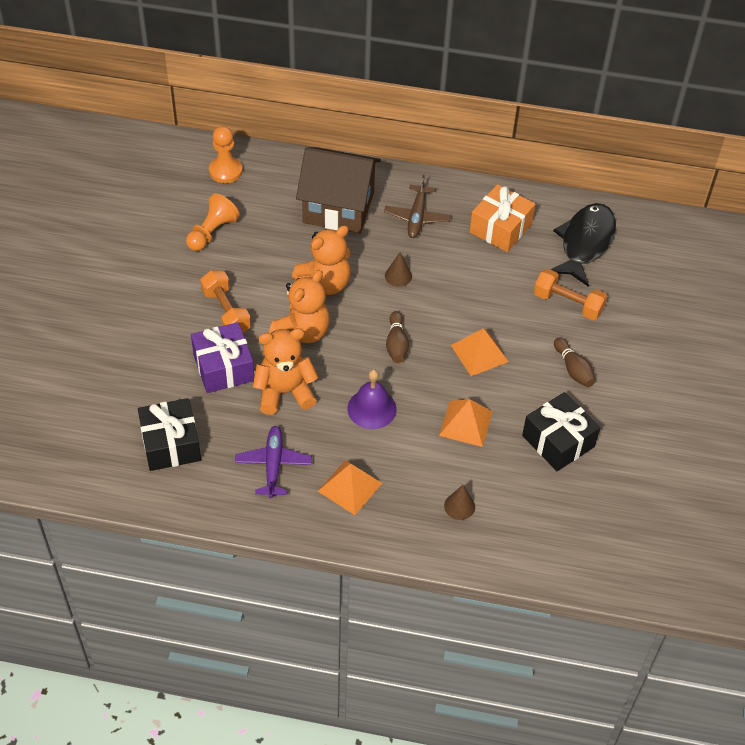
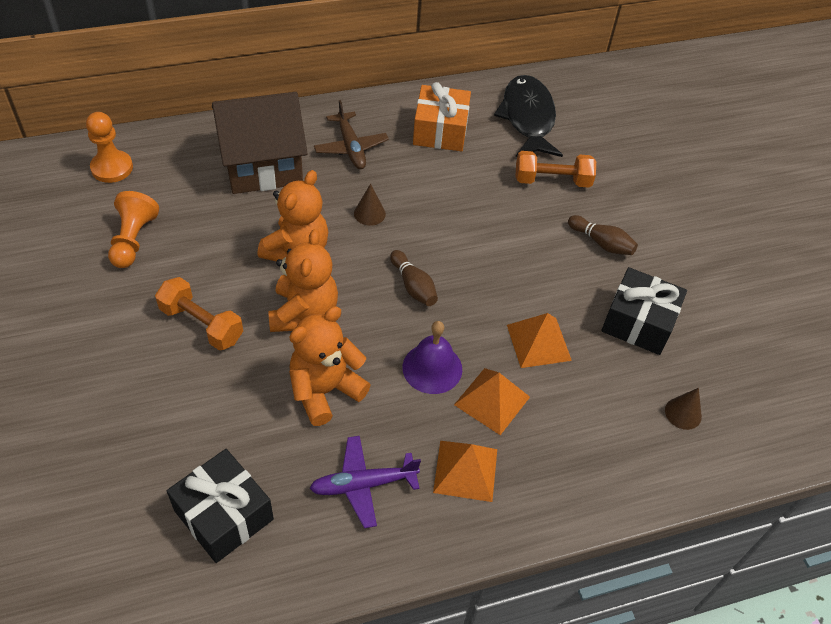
camera: 30 degrees left, 0 degrees up
(223, 367) = (235, 391): purple gift -> none
(273, 465) = (364, 484): purple plane -> purple plane turned 75 degrees counterclockwise
(459, 506) = (593, 438): brown cone -> brown cone (683, 413)
(479, 353) = (503, 262): orange pyramid -> orange pyramid (492, 400)

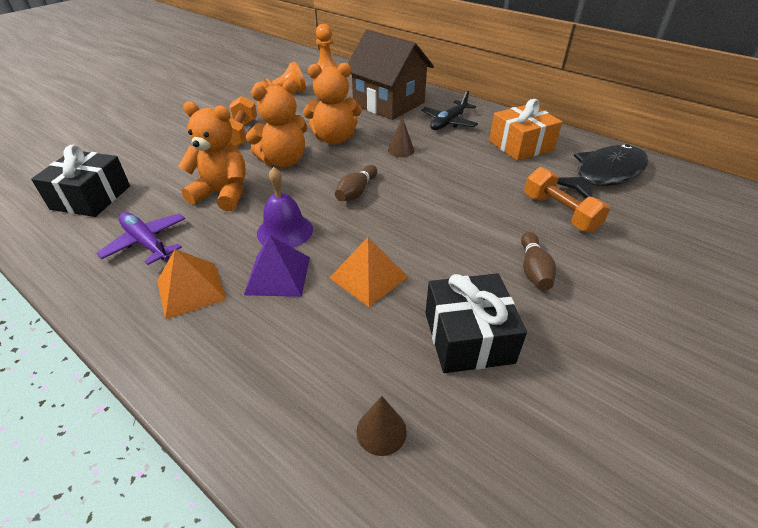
camera: 60 degrees right, 10 degrees down
(350, 147) = (449, 122): brown plane -> black plane
(492, 400) = (278, 275): orange pyramid -> purple pyramid

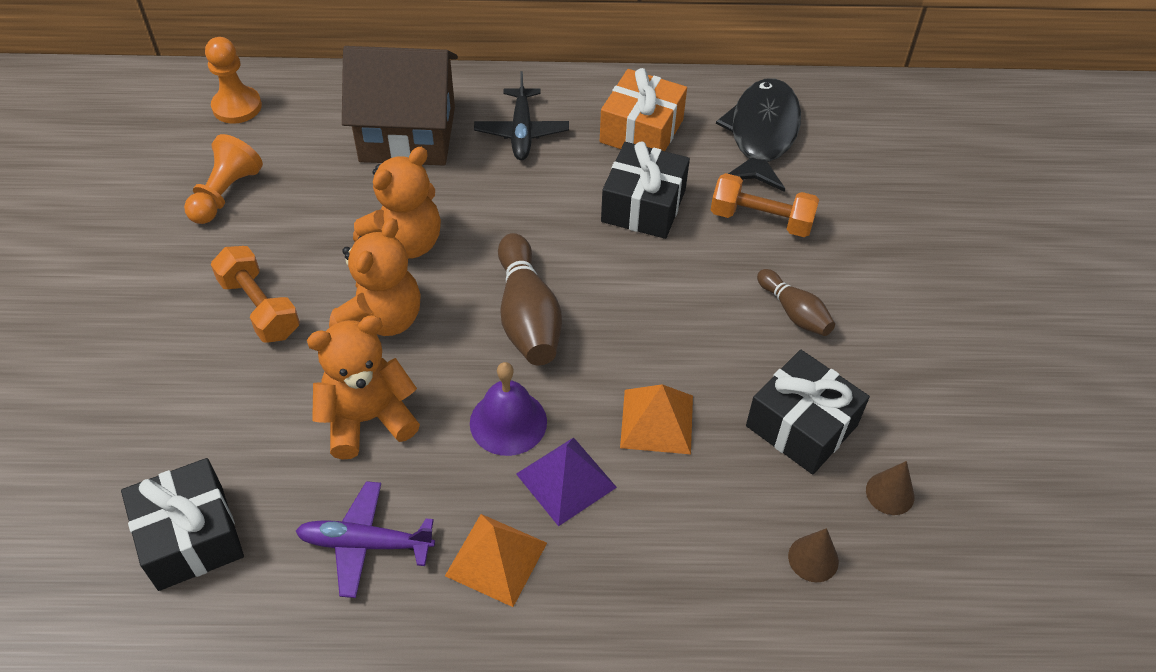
camera: 40 degrees left, 10 degrees up
(356, 192) = (527, 316): brown bowling pin -> brown bowling pin, size x1.69
(401, 150) = (511, 216): brown cone -> brown cone (890, 493)
(484, 175) = (643, 206): none -> black gift

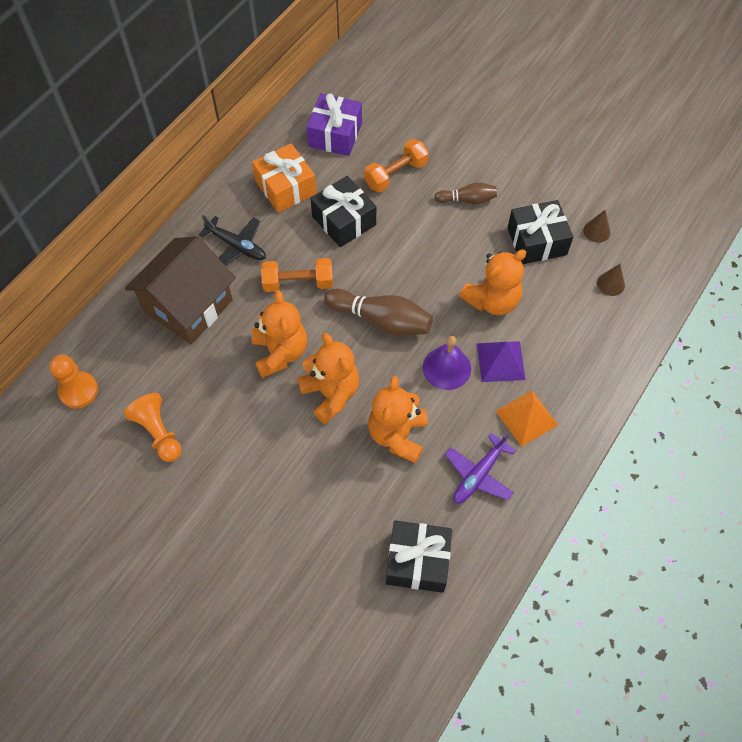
camera: 55 degrees left, 10 degrees up
(260, 307) = (273, 454): orange dumbbell -> orange dumbbell (298, 283)
(656, 421) = (492, 300): orange pyramid -> orange teddy bear
(762, 135) = (335, 134): black fish -> purple gift

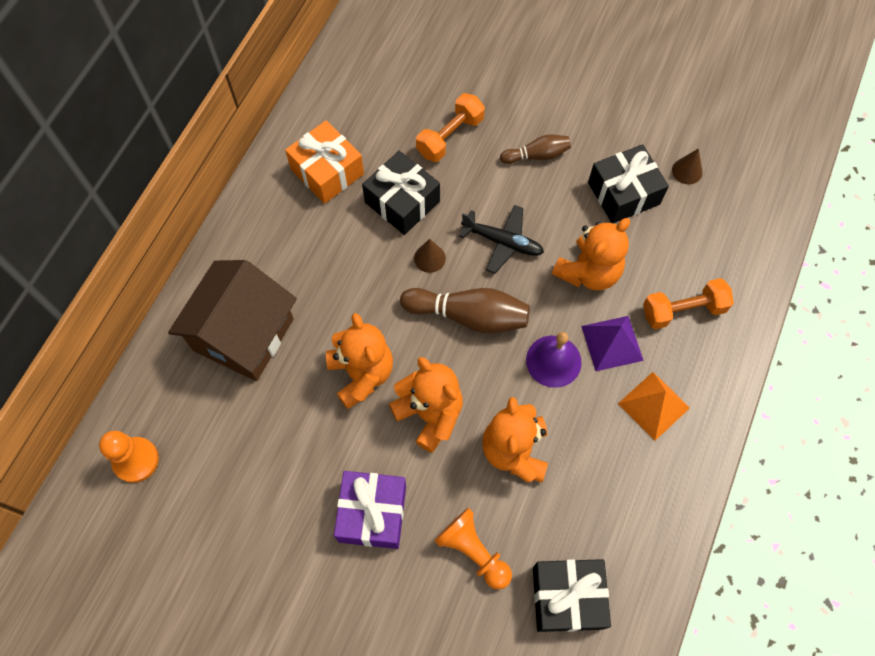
camera: 10 degrees left, 5 degrees up
(158, 432) = (240, 495): orange pawn -> orange pawn (473, 551)
(236, 246) = (284, 252): black plane -> black plane (502, 242)
(298, 283) = (365, 286): orange dumbbell -> orange dumbbell (683, 310)
(335, 134) = (371, 98): purple gift -> purple gift (372, 513)
(479, 474) = (614, 482): purple plane -> none
(610, 284) = (714, 231): brown cone -> brown cone (429, 258)

